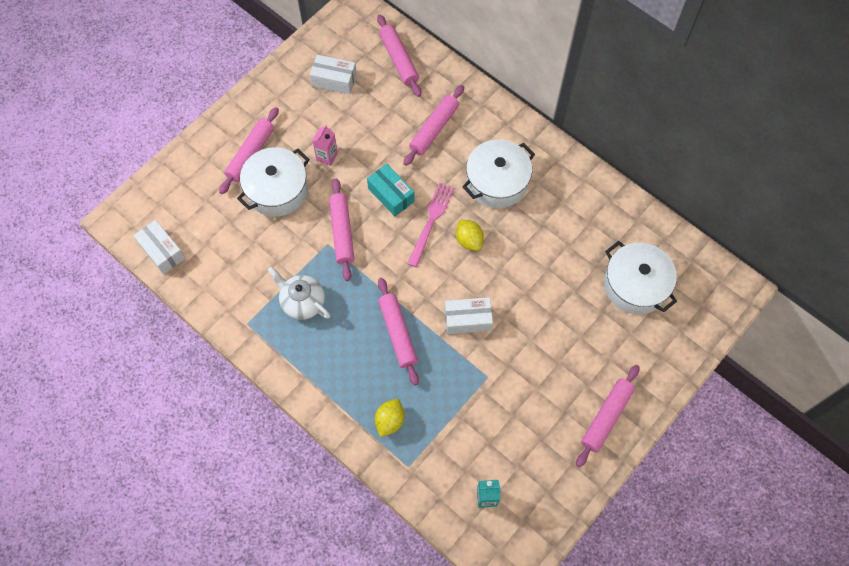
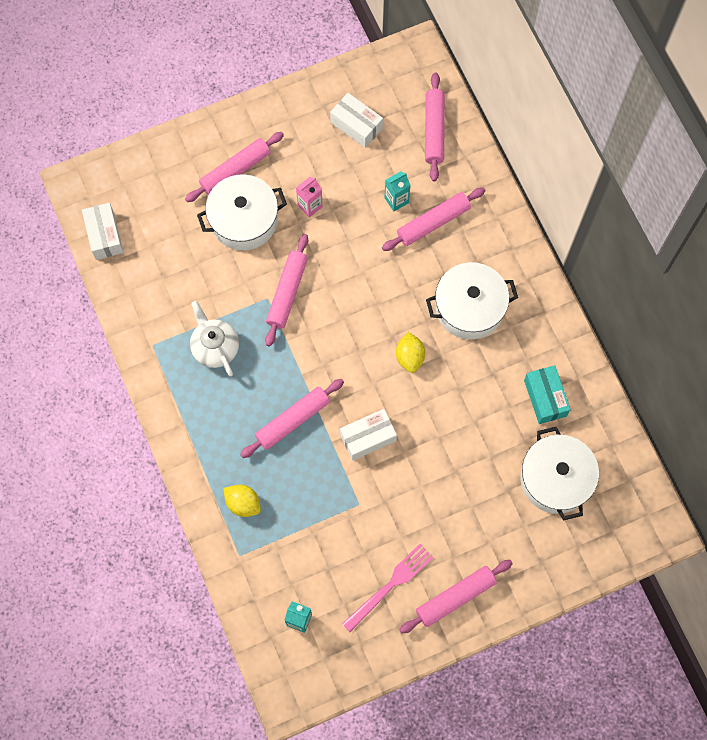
camera: 25 degrees right, 5 degrees up
(389, 421) = (243, 503): yellow lemon -> yellow lemon turned 75 degrees clockwise
(391, 195) = (355, 274): turquoise box -> turquoise box (545, 398)
(395, 124) = (396, 200): none -> turquoise carton
(398, 333) = (293, 420): pink rolling pin -> pink rolling pin turned 45 degrees clockwise
(431, 221) = (381, 320): pink fork -> pink fork (390, 585)
(467, 319) = (368, 437): white box -> white box turned 45 degrees counterclockwise

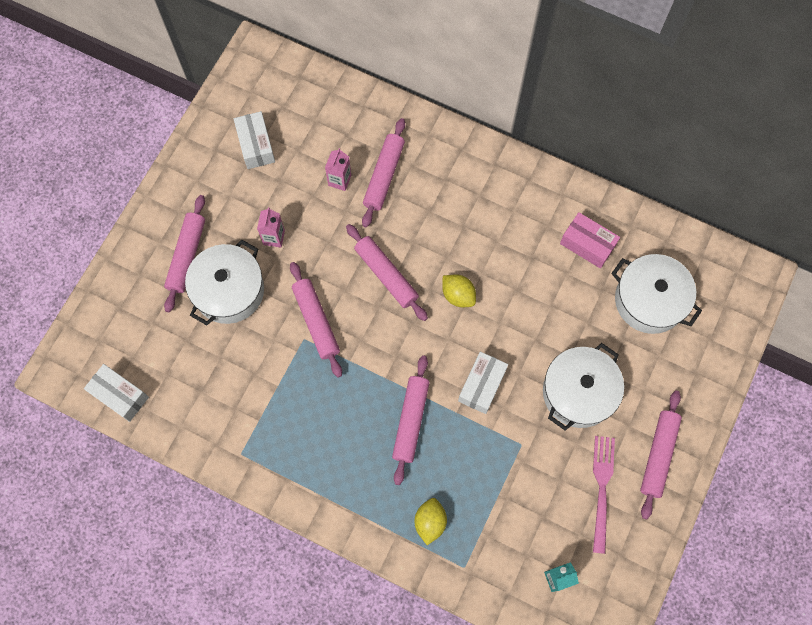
camera: 40 degrees left, 0 degrees up
(215, 347) = (295, 413): white teapot -> none
(243, 503) = (430, 522): yellow lemon -> yellow lemon turned 75 degrees counterclockwise
(356, 125) = (256, 145): white box -> white box turned 75 degrees clockwise
(396, 200) = (339, 180): turquoise carton -> pink carton
(434, 130) = (321, 104): pink rolling pin -> pink rolling pin (386, 275)
(469, 308) = (470, 220): white pot -> white pot (578, 392)
(545, 398) = (587, 245): turquoise box -> pink box

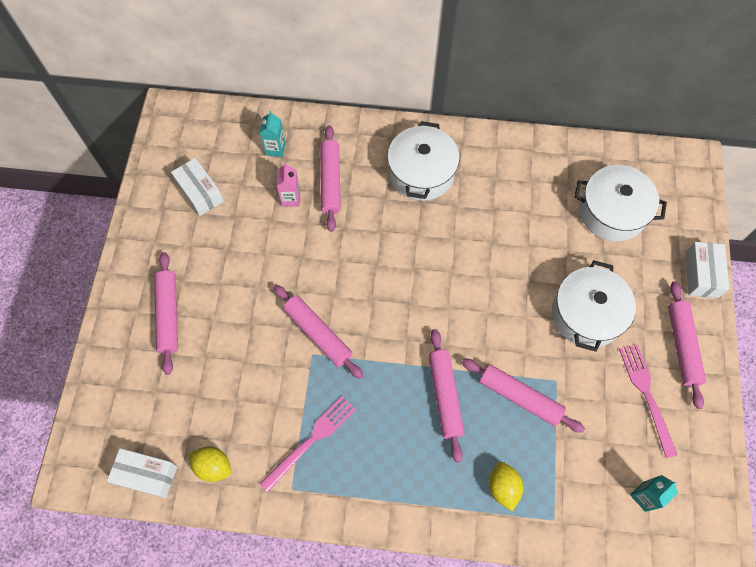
camera: 20 degrees left, 5 degrees down
(229, 290) = (222, 334): white pot -> white pot (421, 173)
(274, 237) = (248, 270): pink carton -> none
(274, 417) = (311, 440): none -> pink fork
(343, 124) = (275, 149): none -> turquoise carton
(386, 275) = (367, 269): pink rolling pin -> pink rolling pin (519, 397)
(458, 295) = (441, 264): yellow lemon -> yellow lemon (213, 466)
(482, 385) = (497, 339): white box -> white box (701, 274)
(587, 245) = (537, 182): pink box -> none

